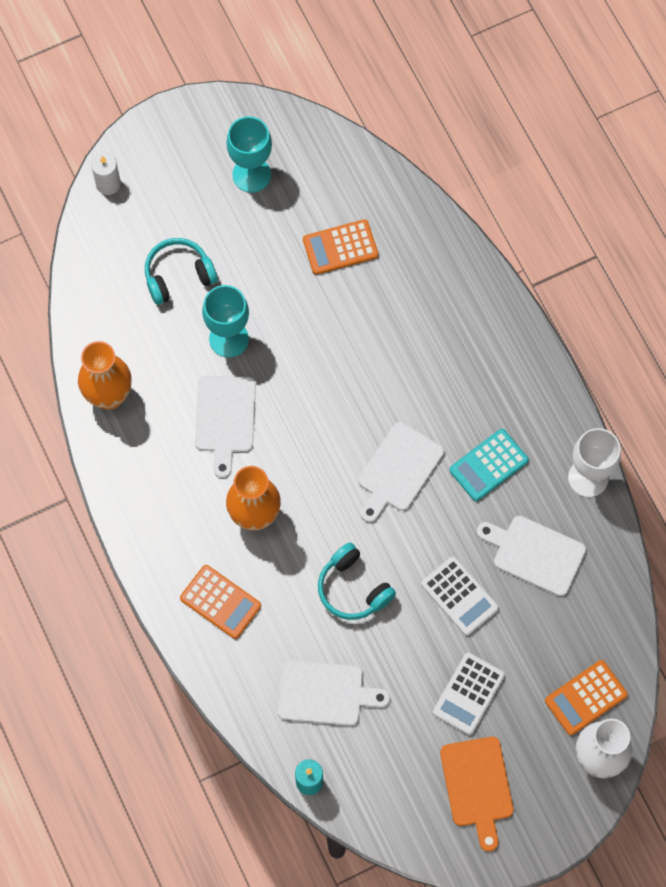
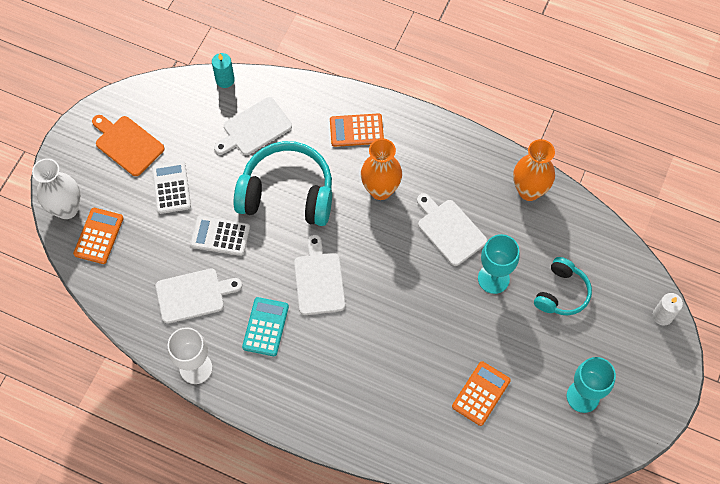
camera: 140 degrees right, 5 degrees down
(353, 588) = (287, 193): turquoise headphones -> turquoise headphones, size x1.76

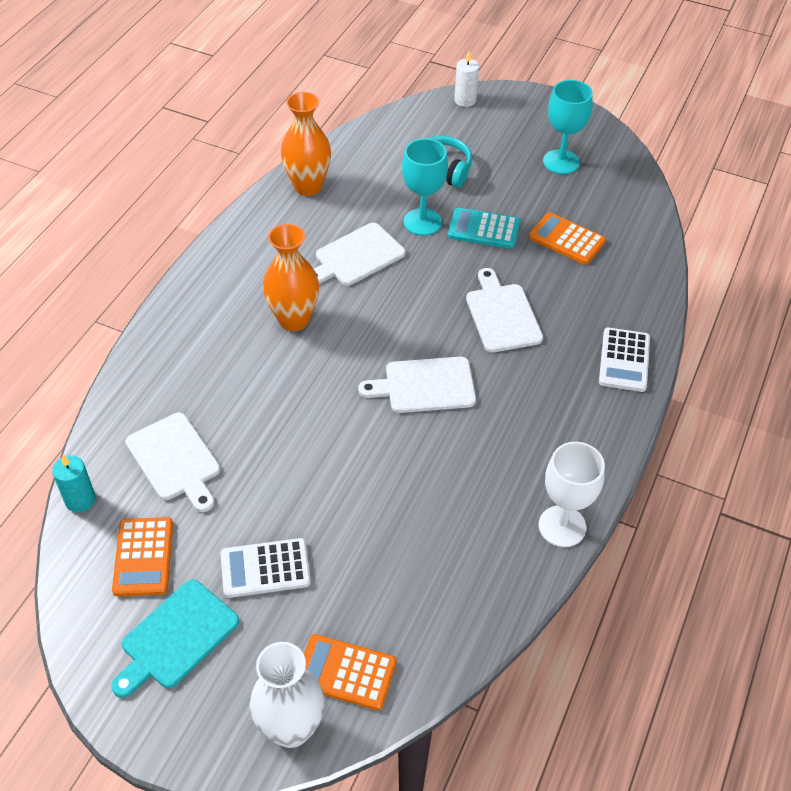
camera: 90 degrees left, 15 degrees down
(127, 144) = (176, 637): orange cutting board -> turquoise cutting board
(193, 295) = (449, 532): white cutting board -> white cutting board (502, 315)
(220, 236) = (354, 500): white calculator -> white calculator (624, 360)
(265, 327) = (495, 444): turquoise calculator -> turquoise calculator (484, 229)
(287, 193) = (290, 420): turquoise headphones -> none
(356, 130) = (199, 342): orange calculator -> orange calculator (143, 557)

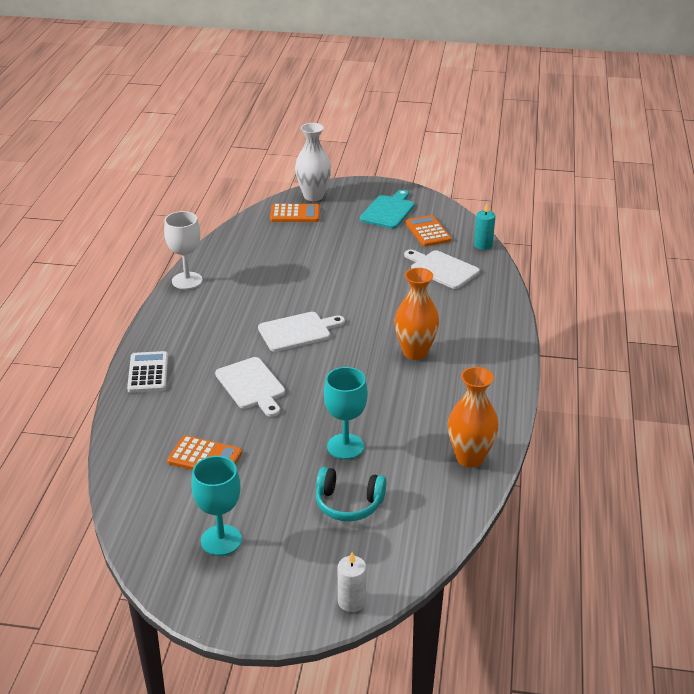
camera: 165 degrees right, 15 degrees down
(265, 569) = (357, 238): white calculator -> none
(356, 256) = (390, 406): white cutting board -> none
(484, 229) = (285, 451): turquoise calculator -> none

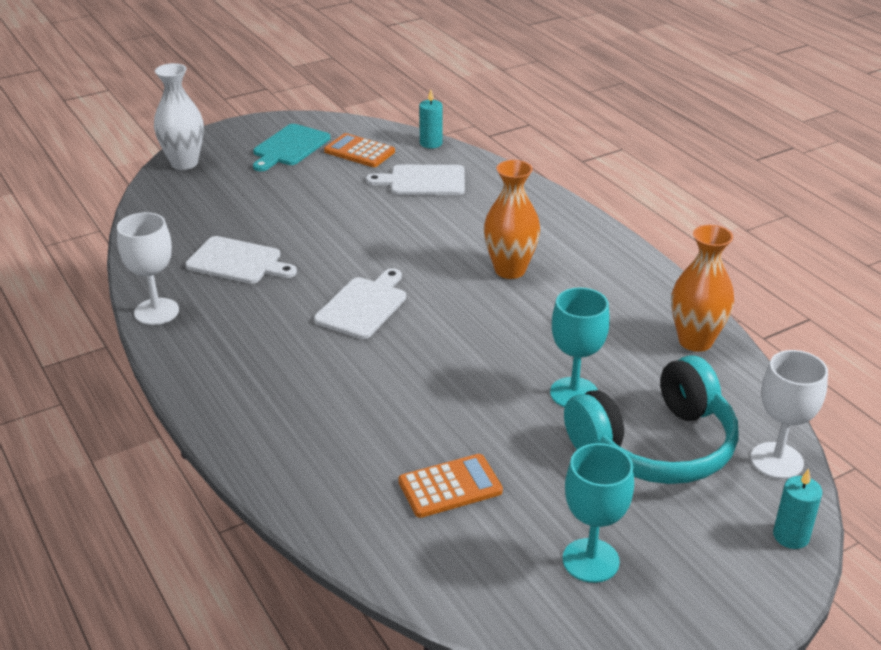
camera: 40 degrees left, 0 degrees up
(148, 373) = (253, 434): white calculator -> none
(252, 385) = (393, 385): white cutting board -> white cutting board (238, 262)
(295, 214) = (188, 189): orange calculator -> none
(348, 503) = (655, 446): turquoise headphones -> turquoise headphones, size x1.76
(351, 601) = (791, 536): white candle -> turquoise candle
(388, 211) = (289, 147): turquoise cutting board -> turquoise cutting board turned 135 degrees counterclockwise
(410, 556) = (776, 461): none -> white goblet

